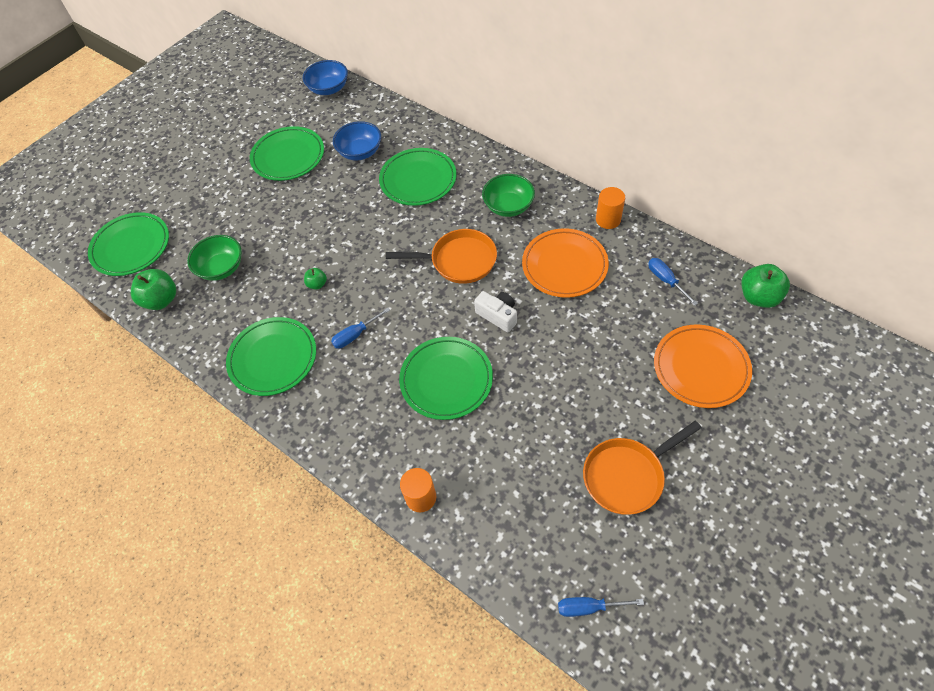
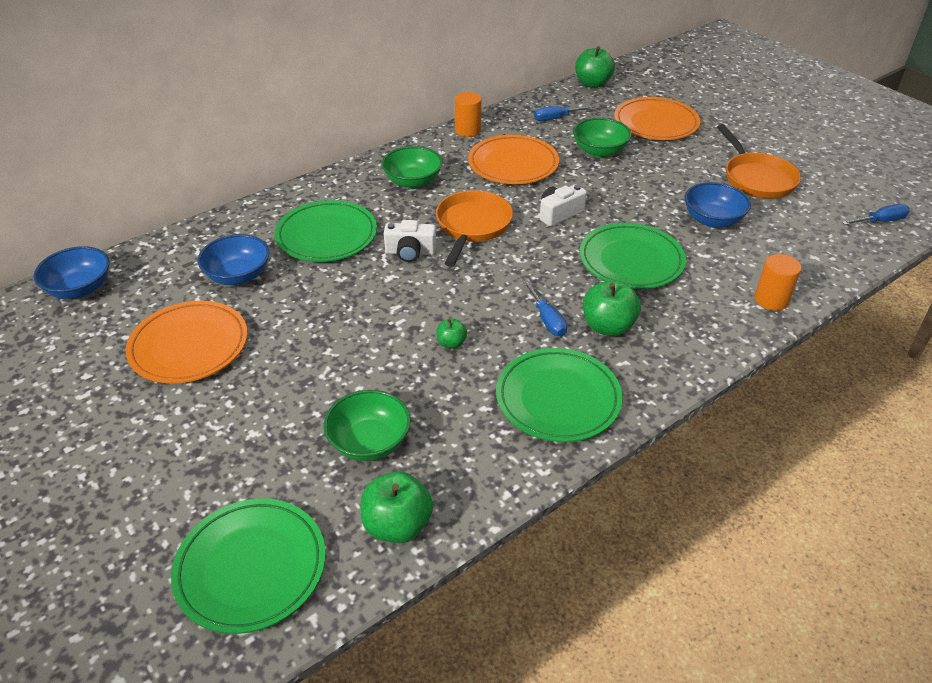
camera: 80 degrees left, 15 degrees down
(288, 157) = (189, 346): green plate -> orange plate
(356, 376) = (608, 326): none -> green apple
(413, 232) = (410, 252): none -> white camera
(532, 439) = (712, 220): none -> blue bowl
(589, 607) = (880, 221): blue screwdriver -> blue screwdriver turned 120 degrees counterclockwise
(618, 327) = (599, 151): none -> green bowl

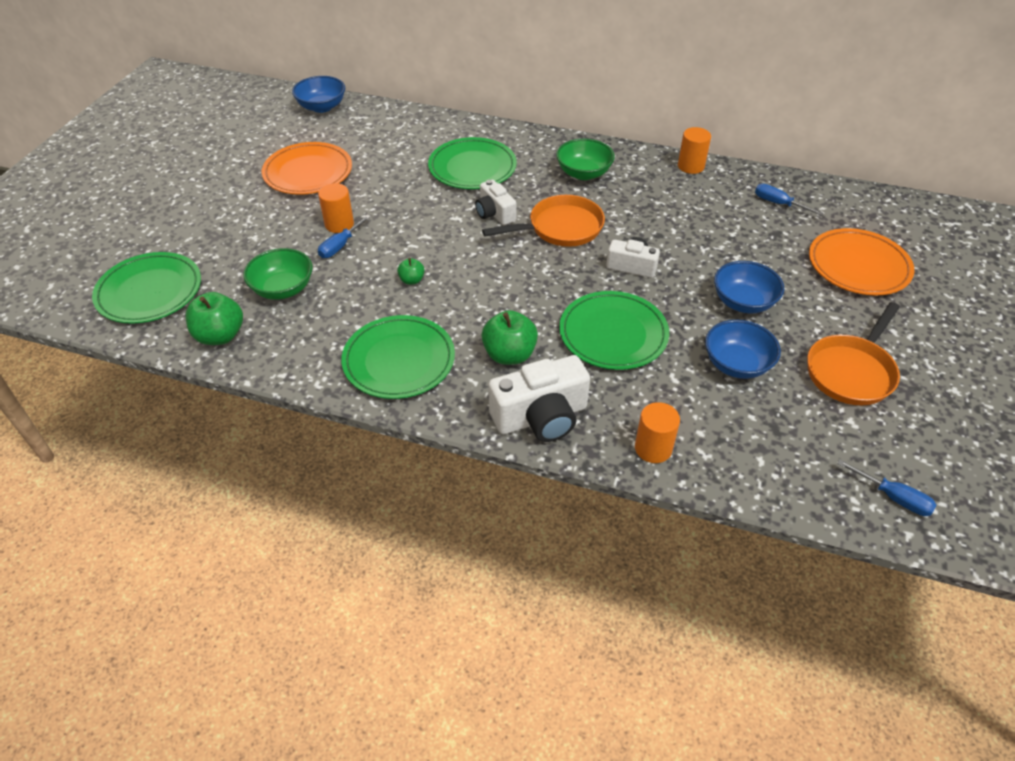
camera: 55 degrees right, 5 degrees up
(238, 276) = (391, 155): blue bowl -> blue bowl (743, 302)
(308, 358) = (339, 224): none -> orange cylinder
(513, 164) = (673, 211): orange plate -> none
(546, 319) = (485, 317): blue screwdriver -> blue screwdriver (340, 246)
(592, 84) = (871, 199): green apple -> none
(599, 151) = (759, 250): green bowl -> none
(696, 342) = (541, 417): none -> white camera

